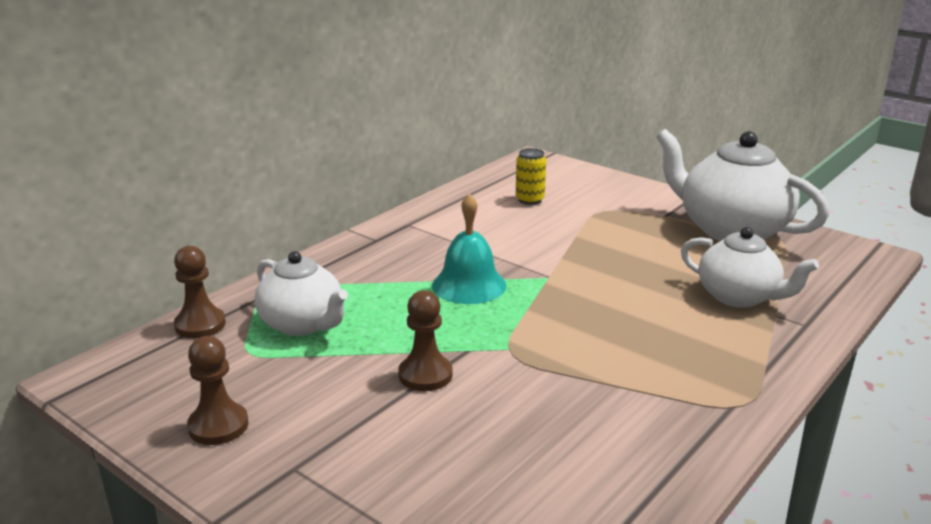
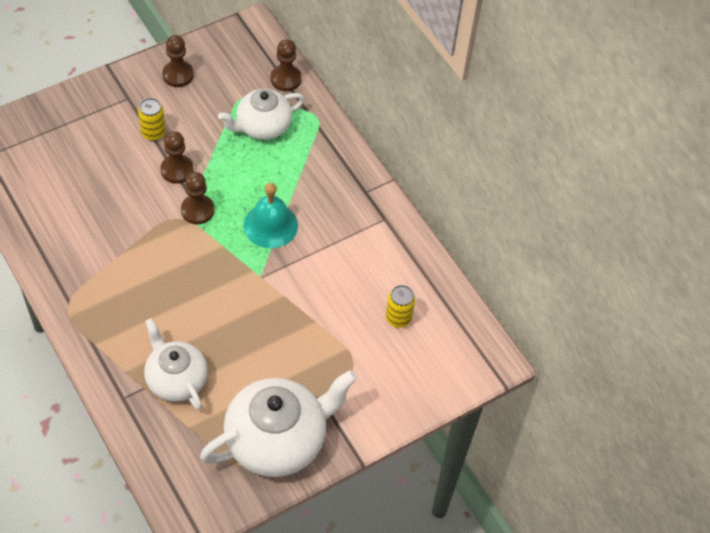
camera: 105 degrees right, 30 degrees up
(362, 417) = (153, 133): none -> yellow can
(485, 340) = (197, 210): none -> brown pawn
(739, 297) = (176, 379): white teapot -> white teapot turned 90 degrees clockwise

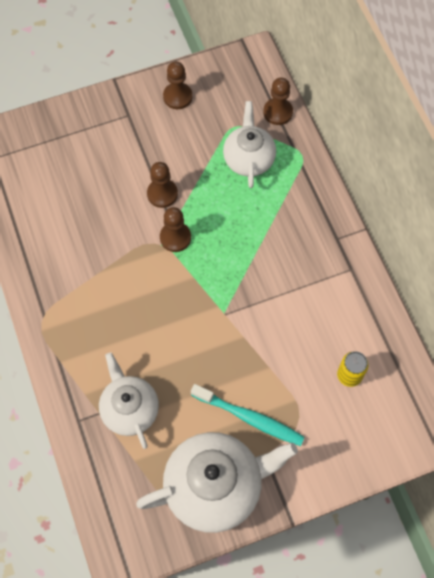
camera: 15 degrees right, 10 degrees up
(153, 133) = (146, 153): yellow can -> none
(262, 126) = (248, 159): white teapot -> white teapot turned 105 degrees clockwise
(270, 225) = (241, 262): turquoise bell -> none
(303, 371) = (250, 418): none -> turquoise toothbrush

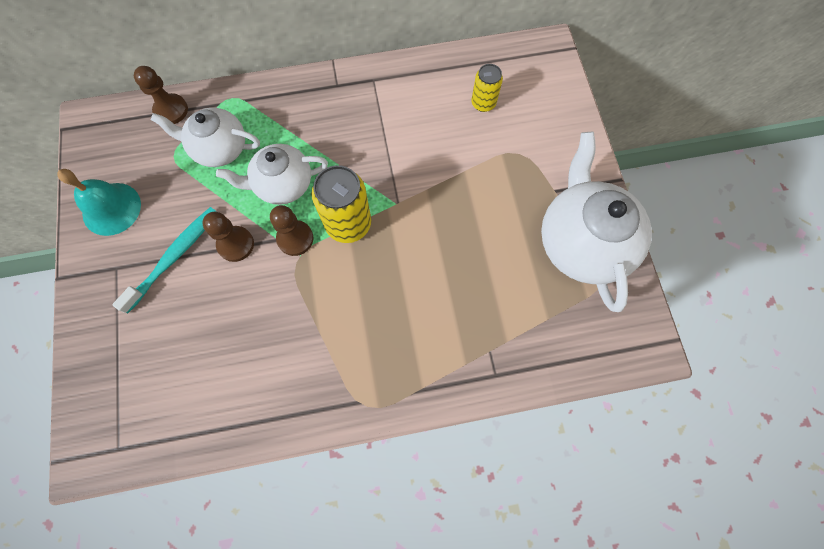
camera: 80 degrees left, 5 degrees up
(130, 409) = (489, 316): white teapot -> white teapot (282, 184)
(177, 97) = (111, 208): brown pawn -> turquoise bell
(196, 277) = (348, 224): none -> yellow can
(250, 418) = (514, 198): turquoise toothbrush -> turquoise toothbrush (174, 257)

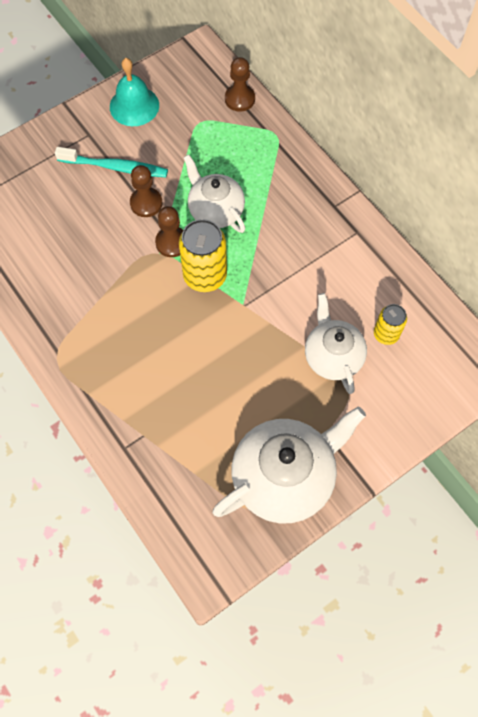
camera: 65 degrees right, 5 degrees down
(219, 148) = (224, 149): white teapot -> white teapot (332, 356)

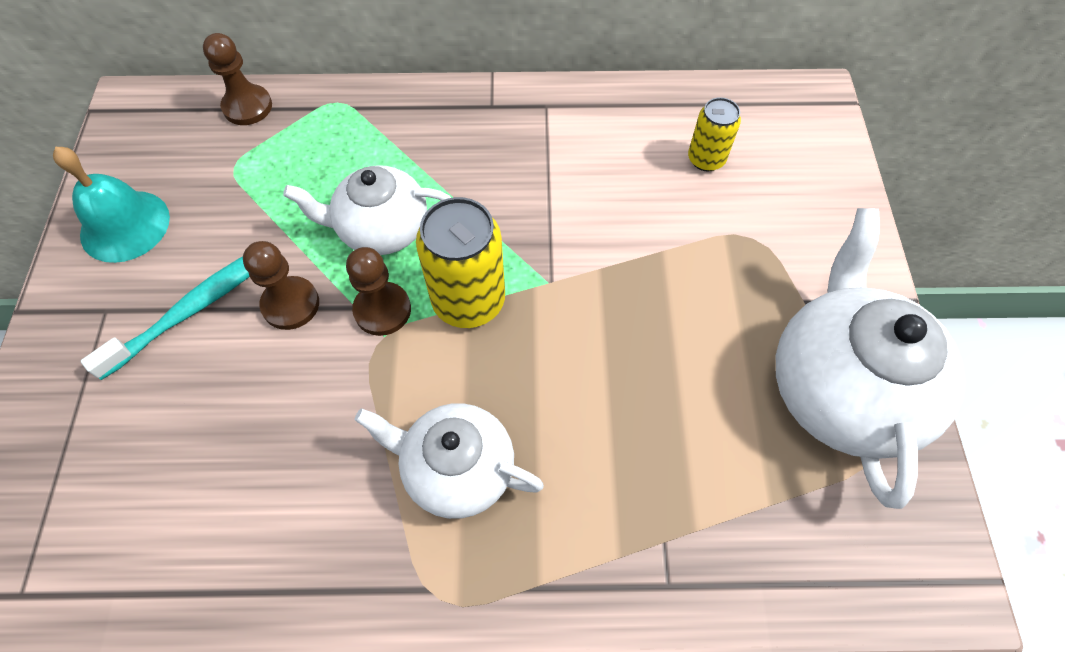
camera: 55 degrees left, 5 degrees down
(332, 356) = (698, 229): white teapot -> white teapot (456, 469)

